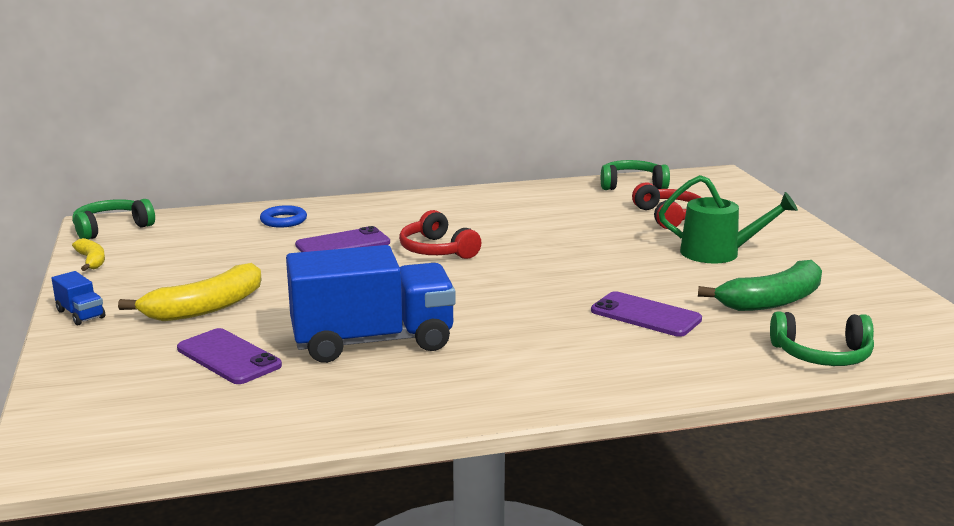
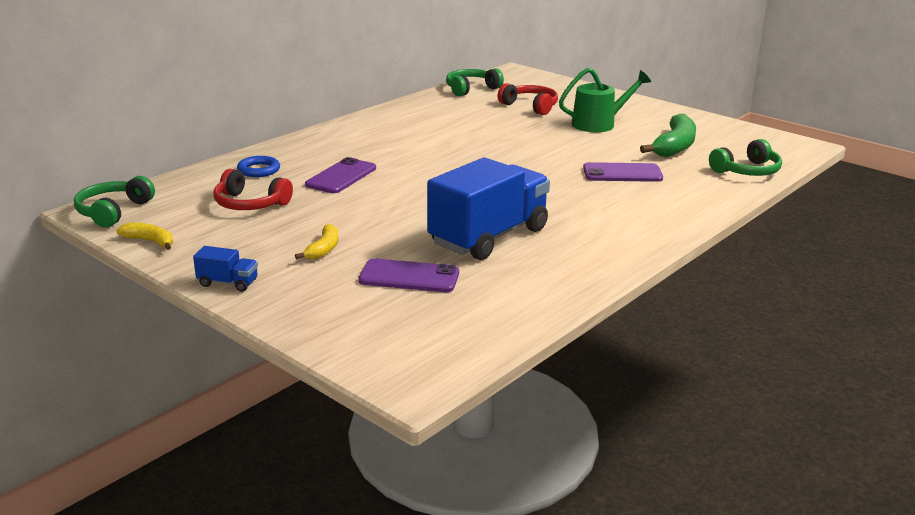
camera: 35 degrees left, 5 degrees up
(205, 308) = (323, 249): yellow banana -> yellow banana, size x0.55
(437, 250) = (419, 164): red headphones -> red headphones (250, 204)

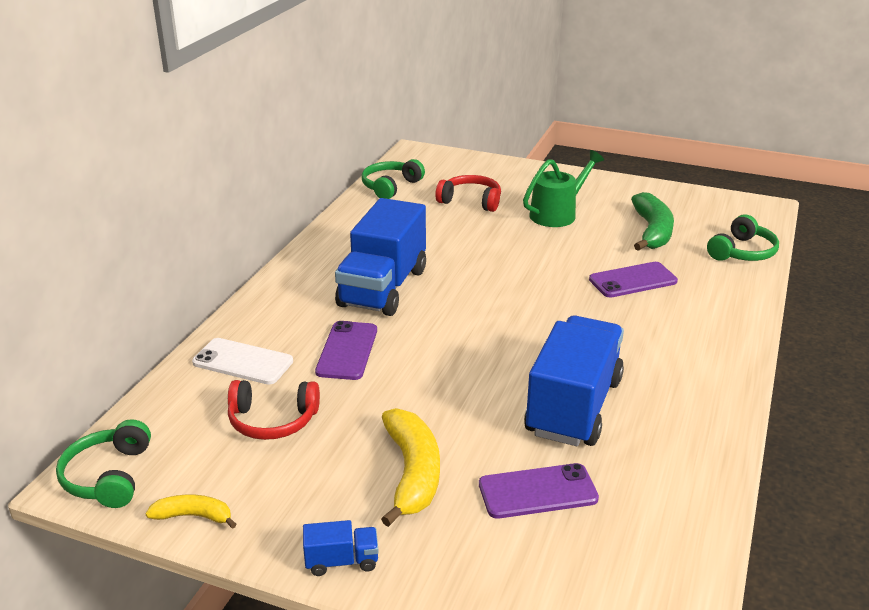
camera: 20 degrees left, 5 degrees up
(259, 170) = (243, 362): blue ring -> white phone
(323, 249) = (412, 473): yellow banana -> yellow banana, size x1.83
(404, 146) = (383, 288): none -> blue truck

